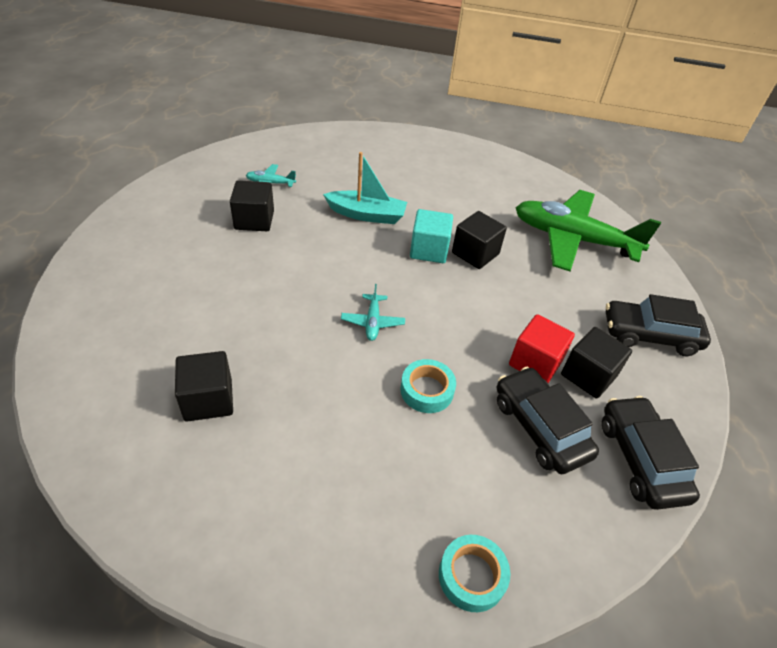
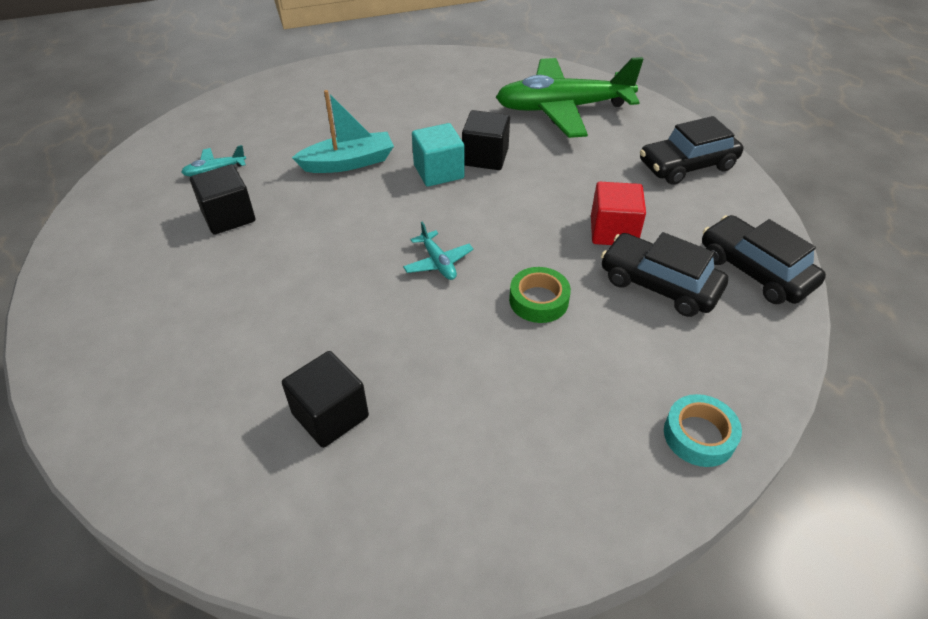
camera: 25 degrees left, 0 degrees up
(427, 390) = (538, 300): turquoise tape -> green tape
(588, 375) = (664, 222): black cube -> none

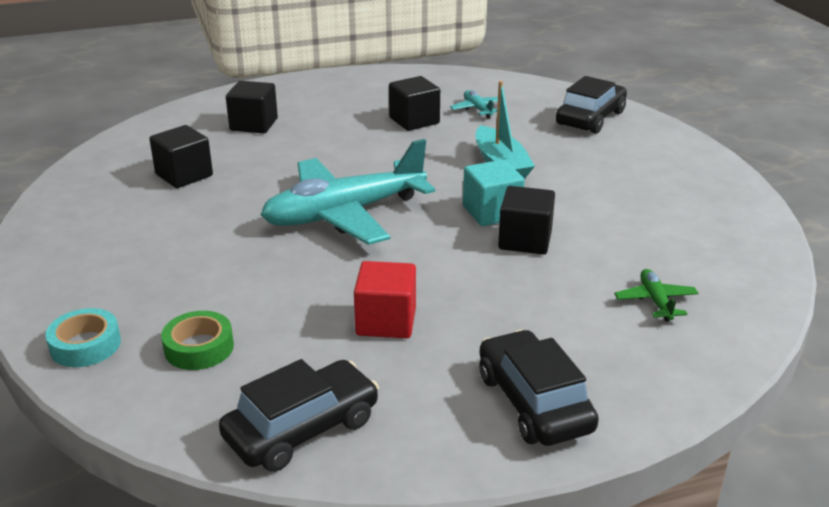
camera: 90 degrees right, 15 degrees down
(190, 360) = (254, 124): none -> black cube
(438, 262) = (344, 214): turquoise plane -> turquoise plane, size x2.48
(538, 300) = (282, 266): green tape -> green tape (199, 348)
(563, 108) = (655, 301): green plane -> green plane, size x0.40
(659, 285) = (290, 345): black car -> black car (590, 118)

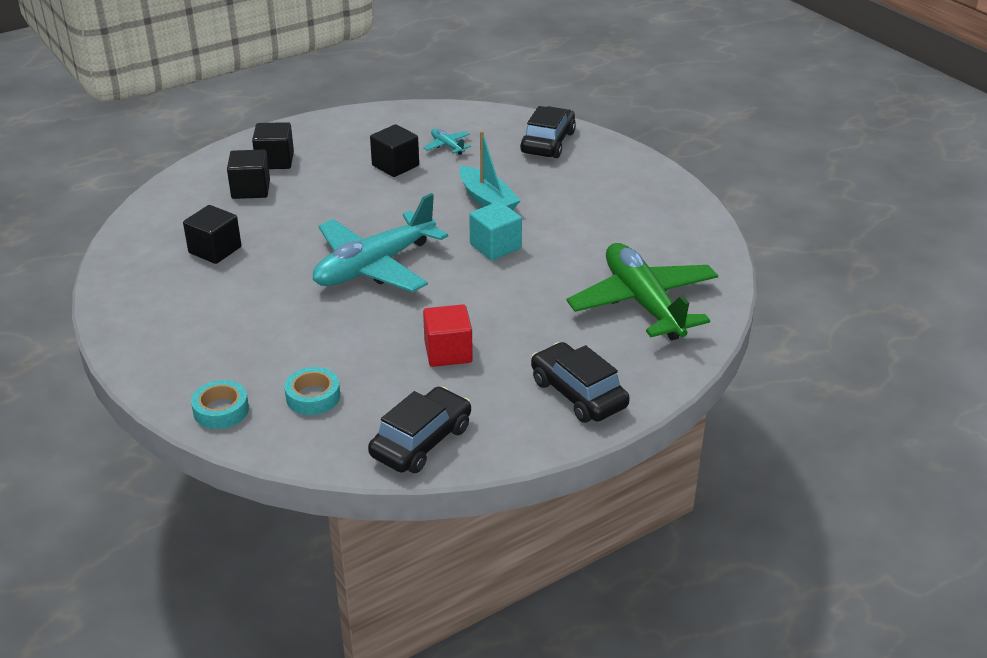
camera: 15 degrees left, 5 degrees up
(199, 348) = (313, 397): green tape -> turquoise tape
(525, 240) = (530, 267): black cube -> black cube (275, 161)
(655, 301) = (643, 303): green plane -> green plane, size x2.48

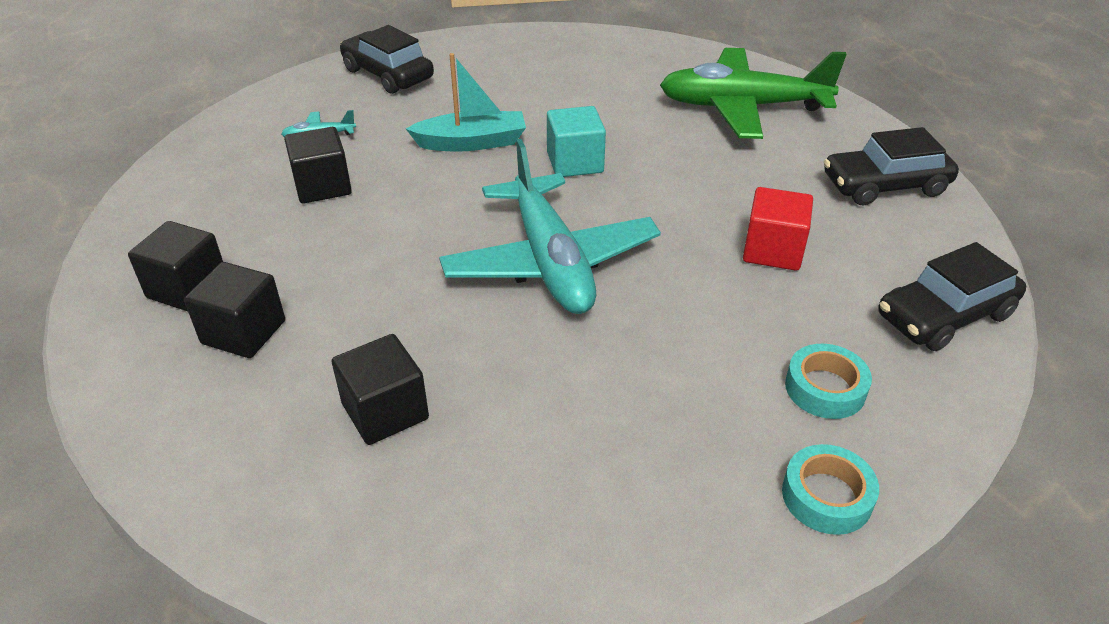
camera: 65 degrees left, 5 degrees up
(421, 441) = (945, 316): black car -> black car turned 90 degrees counterclockwise

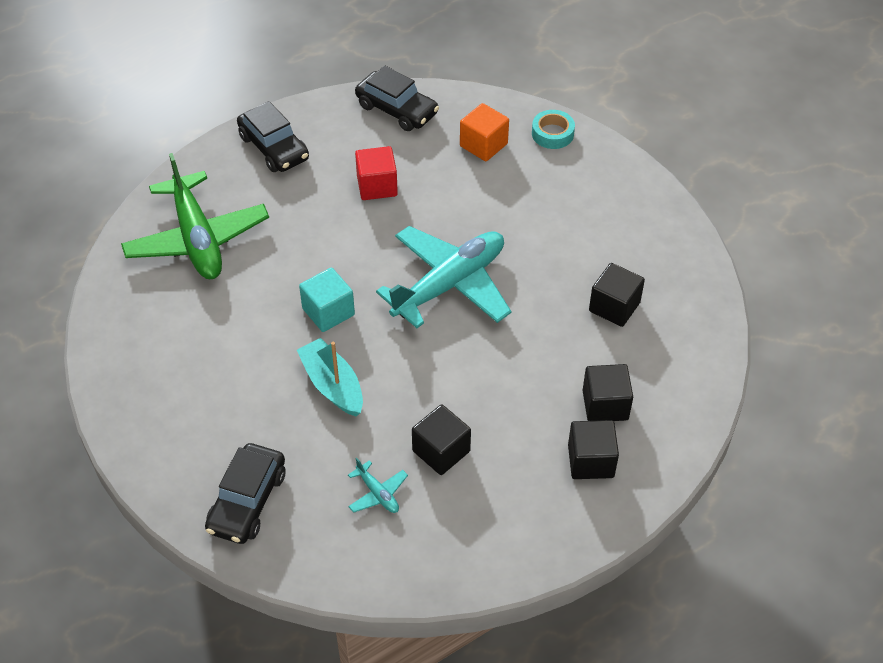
camera: 115 degrees left, 10 degrees up
(825, 388) = (483, 145): turquoise tape -> orange cube

